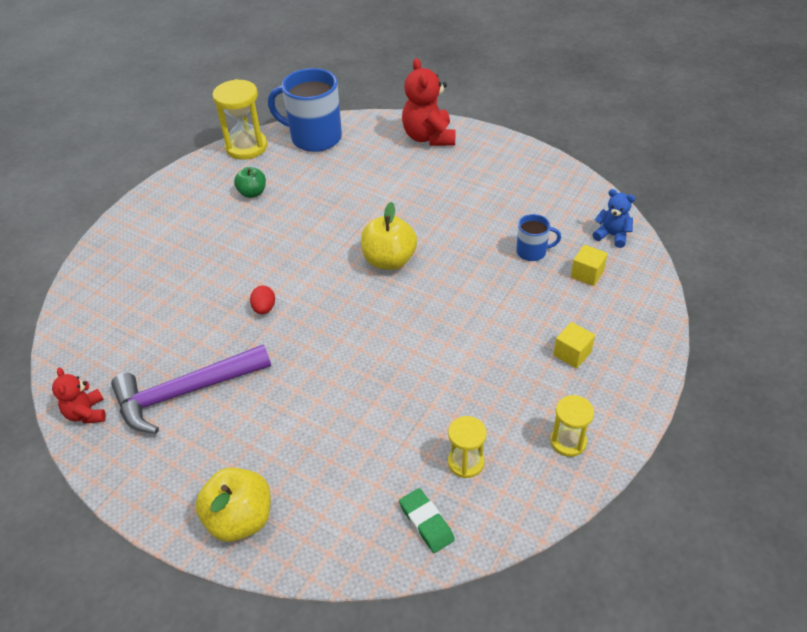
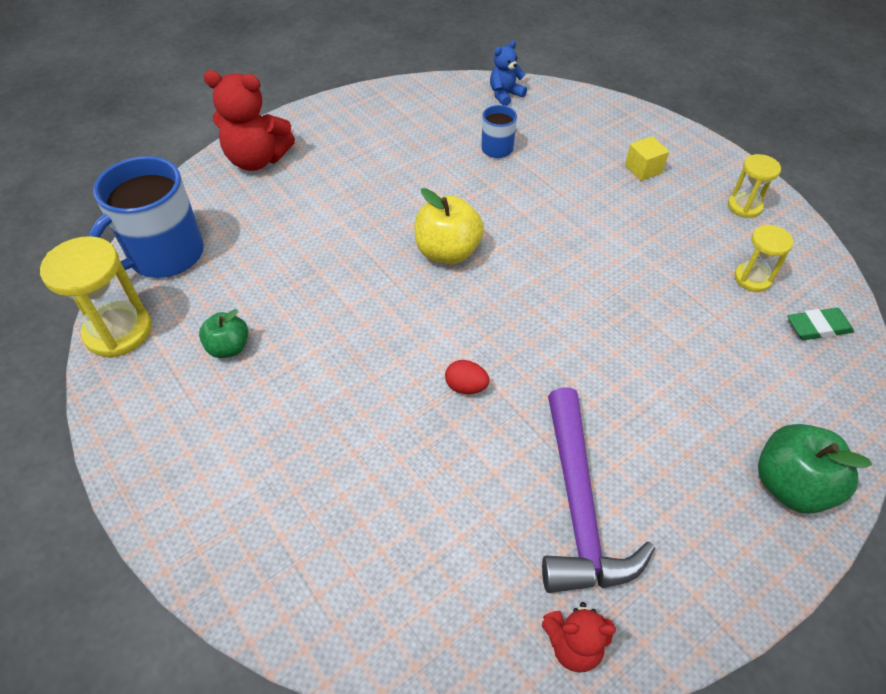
camera: 70 degrees left, 5 degrees up
(240, 519) = (791, 485): yellow apple -> green apple
(587, 274) = (547, 126): yellow cube -> none

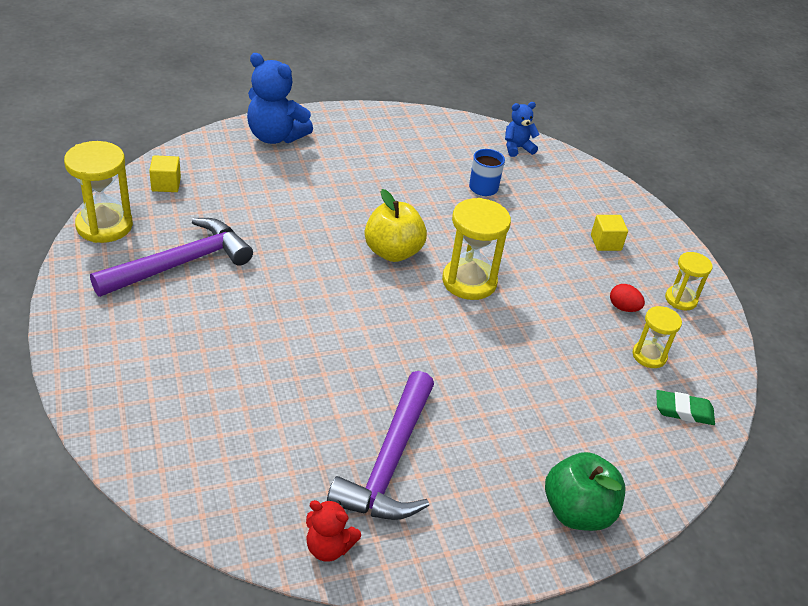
camera: 15 degrees right, 10 degrees down
(165, 255) = (166, 184): blue mug -> yellow cube
(229, 348) = (180, 264): green apple -> purple hammer
(257, 160) = (275, 136): red teddy bear -> blue teddy bear
(466, 387) = (349, 351): red egg -> red egg (623, 308)
(540, 258) = (469, 281): none -> yellow hourglass

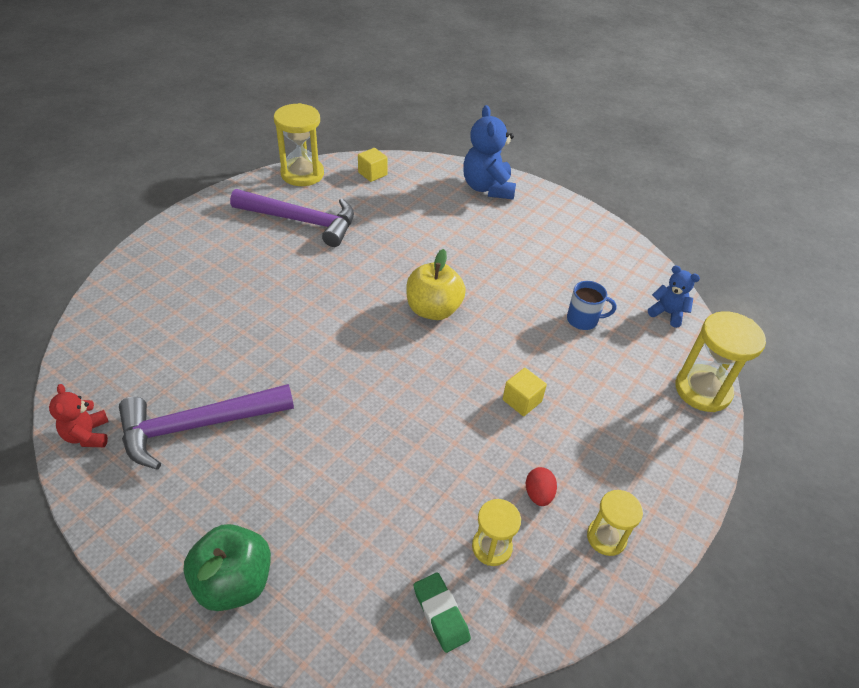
camera: 55 degrees right, 5 degrees up
(469, 281) = (450, 370): yellow hourglass -> yellow hourglass (702, 390)
(606, 242) = (617, 437): yellow cube -> yellow cube (522, 400)

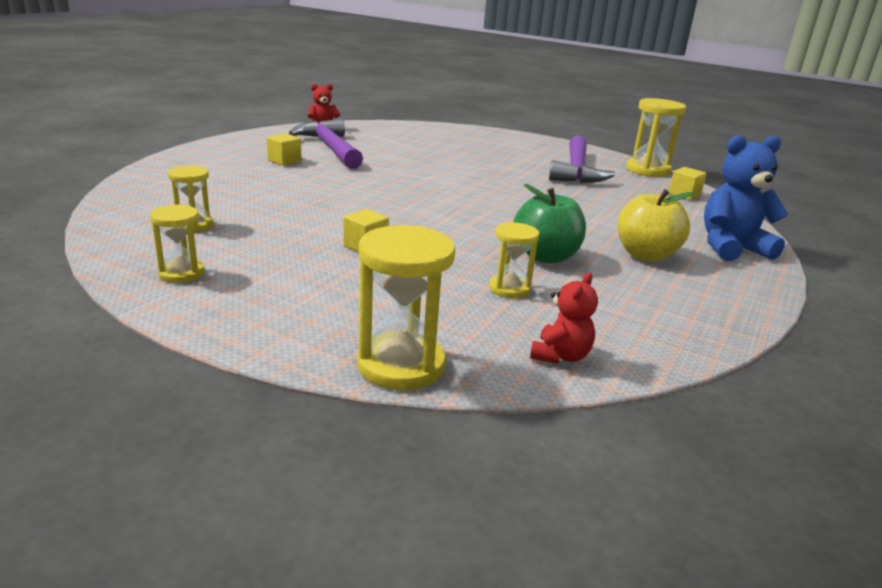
camera: 85 degrees right, 20 degrees down
(234, 582) = (201, 158): green apple -> green apple (545, 257)
(255, 476) = (284, 161): none -> yellow cube
(433, 310) = (484, 214): yellow apple -> yellow apple (645, 255)
(441, 613) = (142, 207): green eraser -> none
(538, 494) = (244, 246): red egg -> none
(583, 320) = (509, 289): blue mug -> yellow hourglass
(667, 313) = (560, 356): blue teddy bear -> red teddy bear

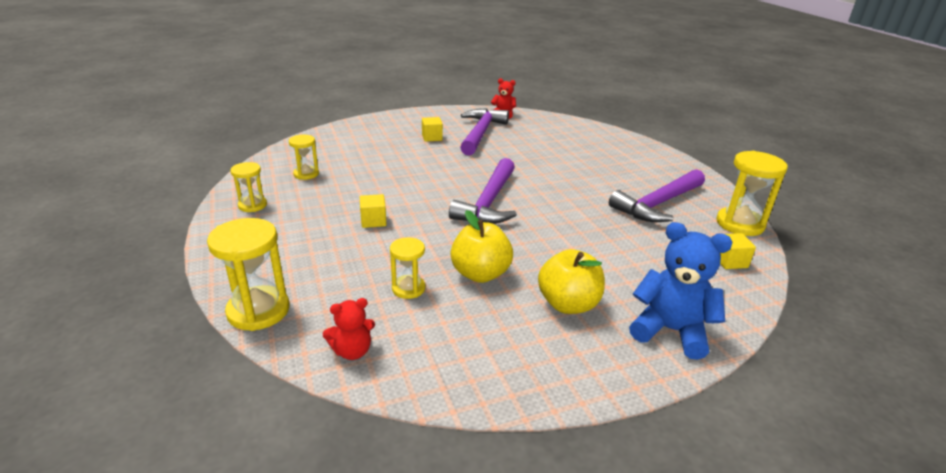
camera: 40 degrees right, 5 degrees up
(447, 201) = (489, 202): none -> purple hammer
(545, 257) = (480, 274): green apple -> yellow apple

